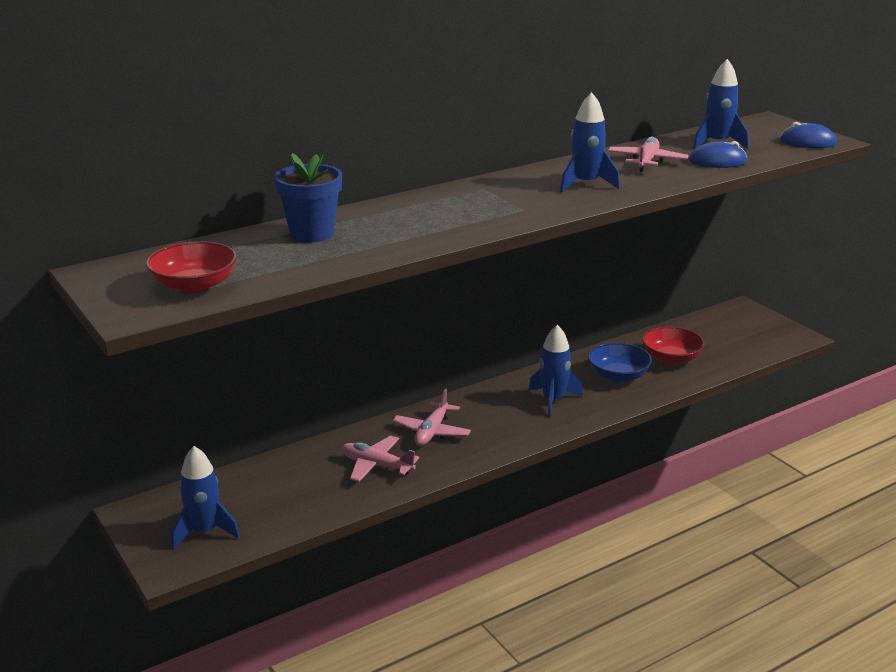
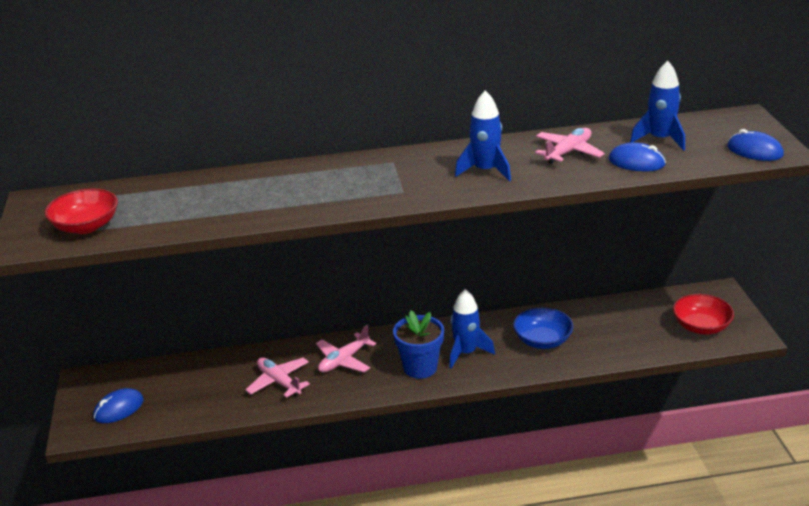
camera: 25 degrees right, 5 degrees up
(204, 531) = (118, 408): blue rocket -> blue mouse
(312, 233) = (214, 188): blue flower pot -> blue flower pot (420, 368)
(671, 358) = (606, 332): red bowl -> red bowl (701, 326)

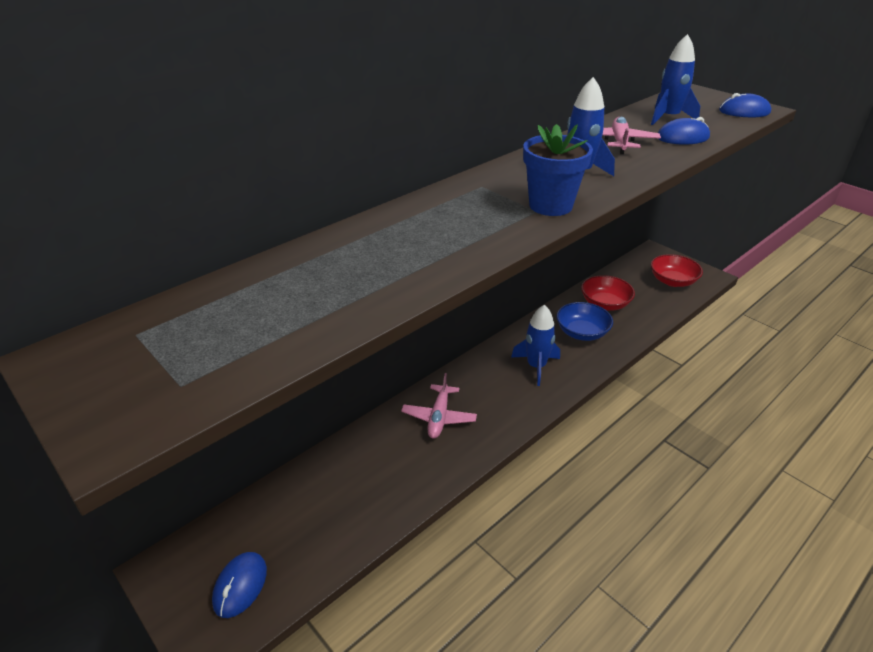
camera: 35 degrees left, 5 degrees up
(86, 226) = (193, 369): red bowl -> red bowl (605, 304)
(279, 382) = (398, 467): pink plane -> none
(420, 368) = (513, 396): blue flower pot -> blue flower pot (550, 205)

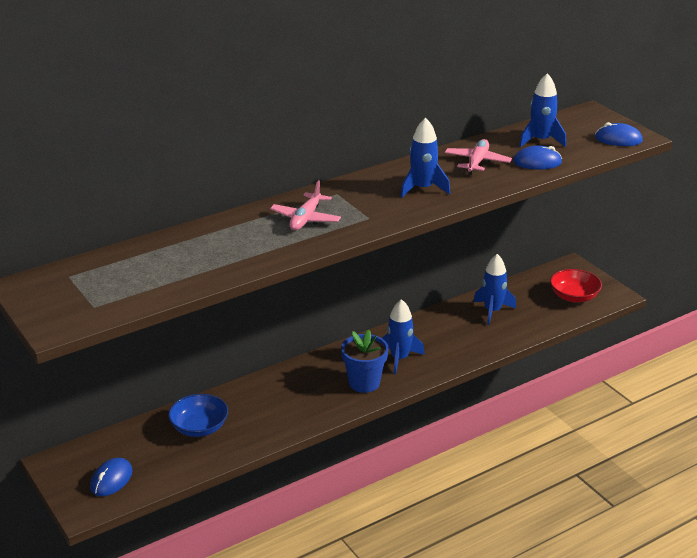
camera: 10 degrees right, 5 degrees down
(439, 417) = (296, 388): pink plane -> pink plane (306, 219)
(550, 205) = (382, 214): blue flower pot -> blue flower pot (364, 383)
(582, 332) = (456, 334): blue bowl -> blue bowl (199, 427)
(605, 304) = (492, 311): red bowl -> blue rocket

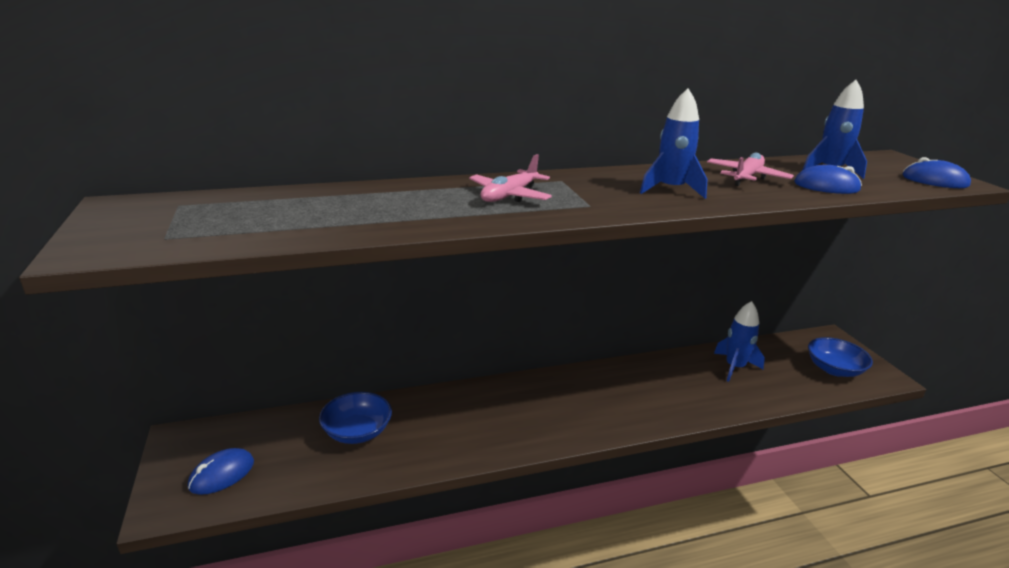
camera: 15 degrees right, 5 degrees down
(364, 383) = (565, 419): blue flower pot -> none
(399, 358) = (615, 399): blue rocket -> none
(574, 296) = (834, 369): red bowl -> blue bowl

